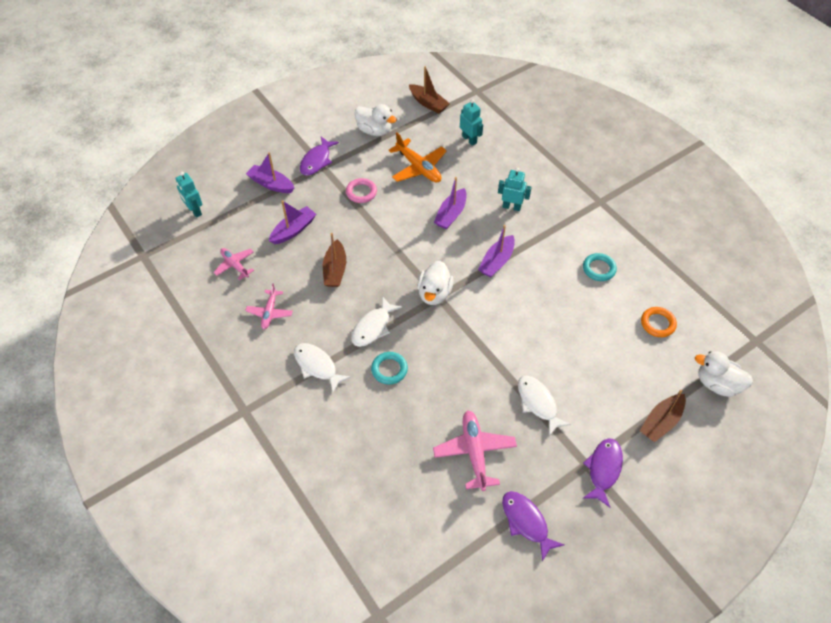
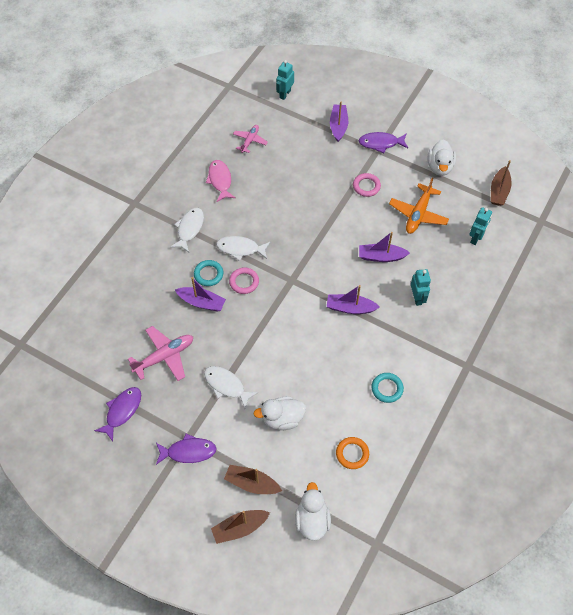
camera: 65 degrees right, 5 degrees up
(270, 312) = (220, 180): pink plane -> pink fish
(293, 230) = (302, 160): purple boat -> purple boat (202, 302)
(335, 270) = (280, 202): brown boat -> brown boat (240, 528)
(417, 340) = (244, 282): none -> pink ring
(434, 293) = (293, 276): white duck -> white duck (282, 419)
(538, 403) = (226, 385): white fish -> white fish turned 90 degrees counterclockwise

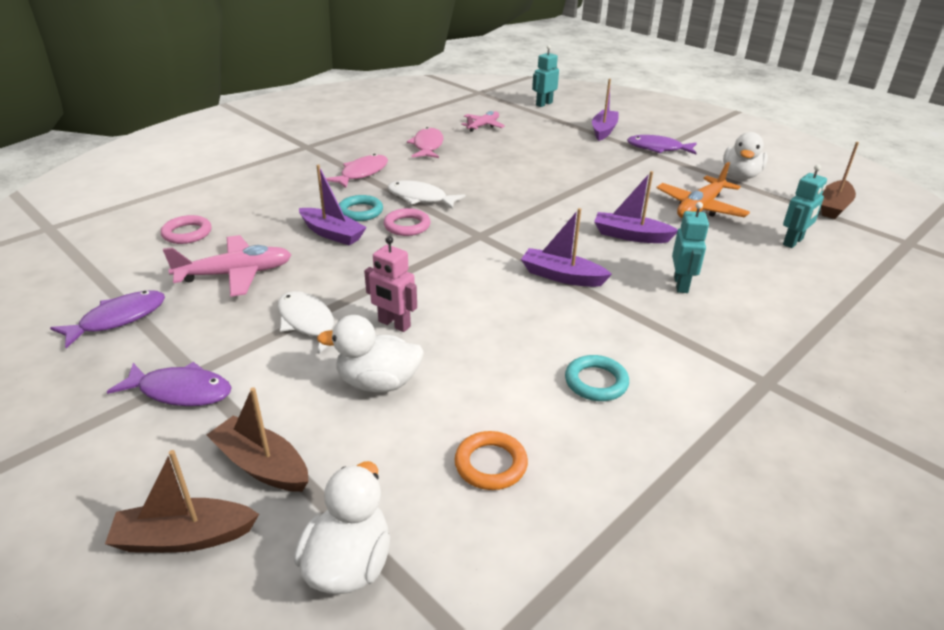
camera: 15 degrees right, 25 degrees down
(189, 229) = (362, 173): white fish -> pink fish
(272, 374) = (394, 324): none -> pink robot
(366, 186) = (627, 176): pink ring -> pink ring (187, 233)

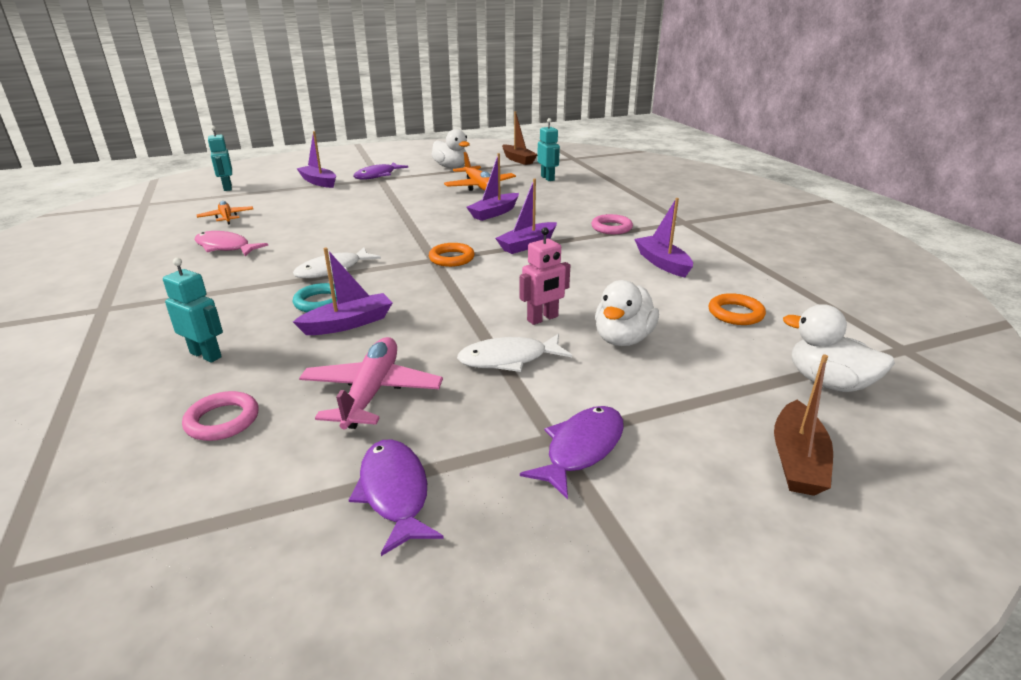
camera: 65 degrees left, 5 degrees down
(261, 465) = (712, 409): brown boat -> none
(362, 173) = (233, 288): pink fish -> none
(407, 226) = (379, 285): pink ring -> pink ring (611, 228)
(483, 126) = (226, 217): pink plane -> orange plane
(489, 243) = (451, 258): none -> orange ring
(596, 382) = (662, 263): turquoise ring -> purple boat
(681, 285) = (570, 215): turquoise robot -> turquoise robot (206, 355)

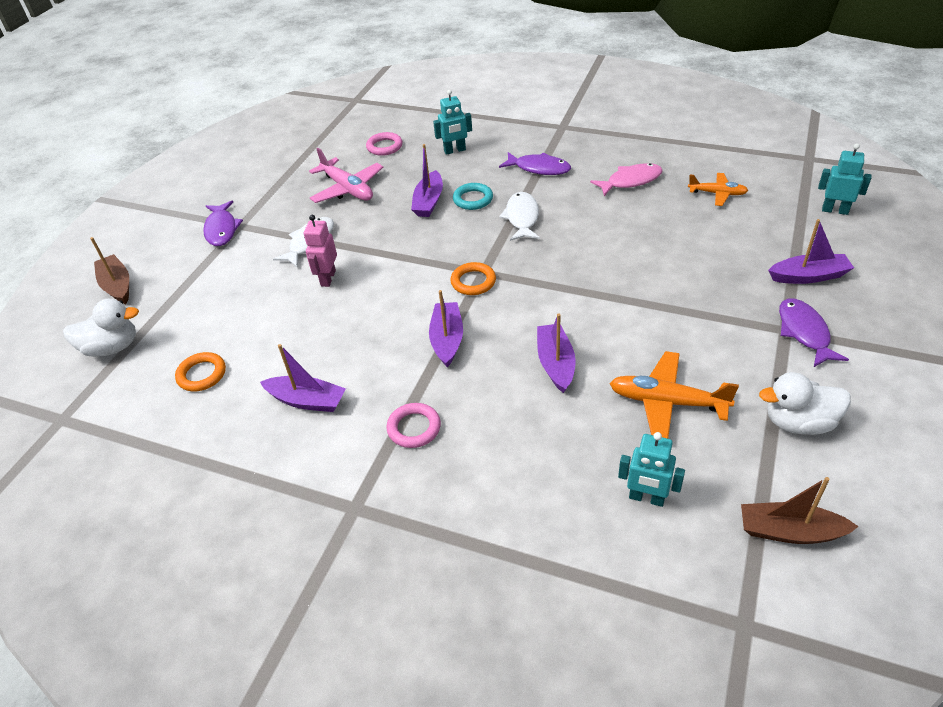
camera: 135 degrees right, 15 degrees up
(394, 493) = (276, 175): purple fish -> purple fish (539, 168)
(623, 339) = (261, 297): white duck -> none

